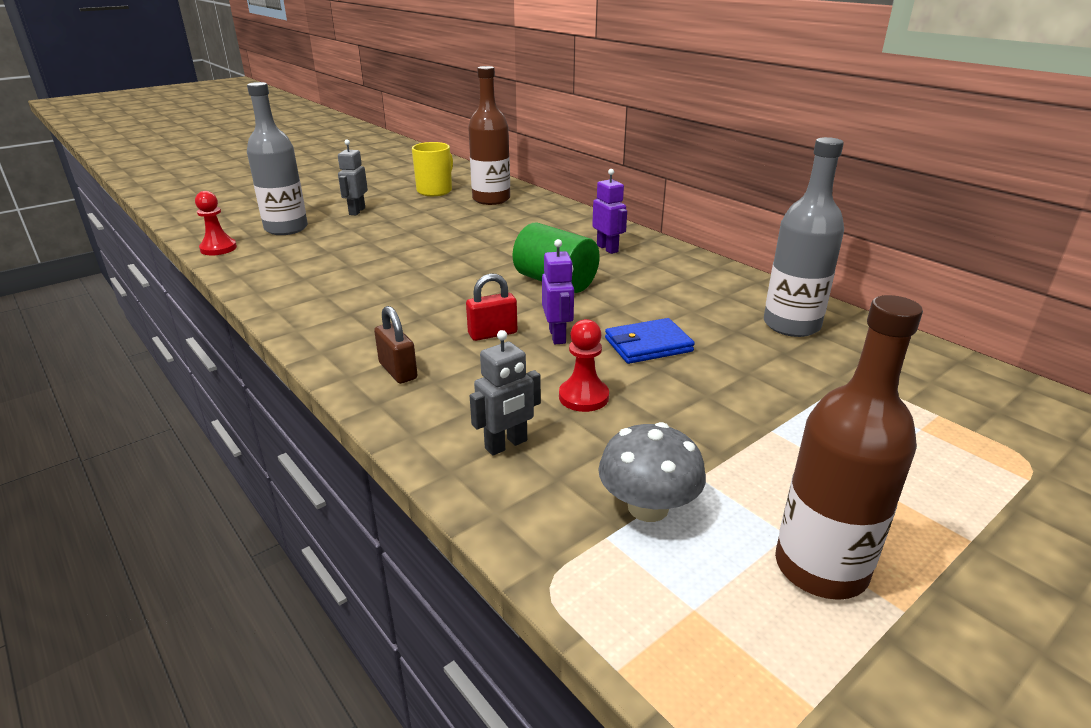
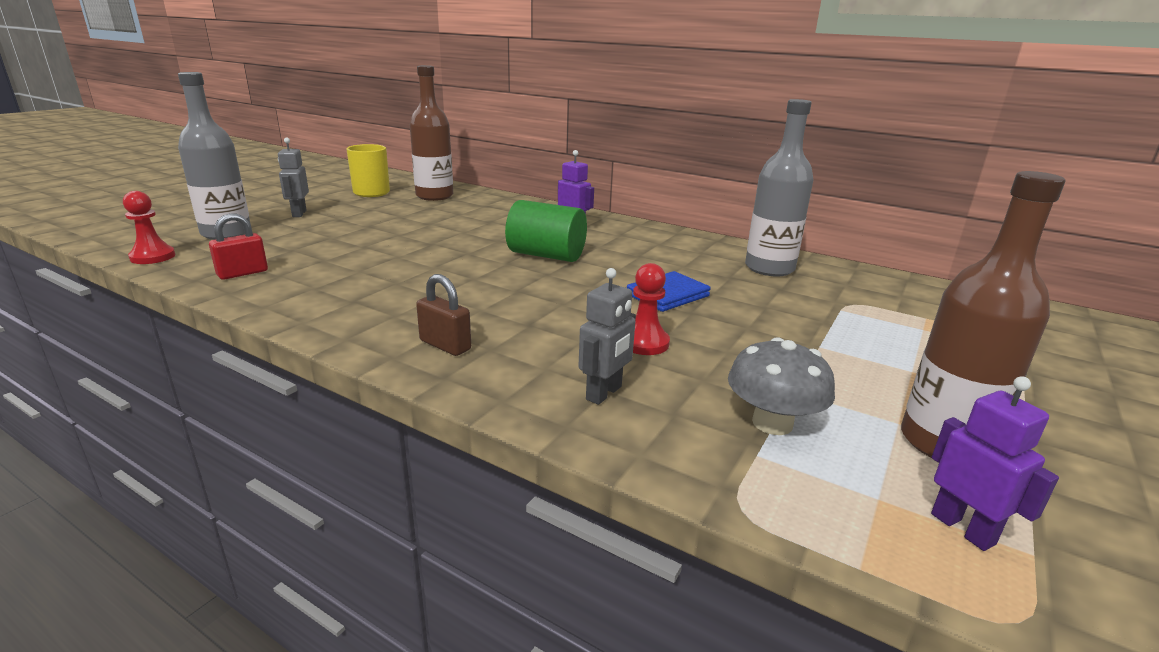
camera: 20 degrees left, 5 degrees down
(492, 333) = (518, 302): red padlock -> red padlock (242, 273)
(557, 336) = (582, 297): purple robot -> purple robot (963, 528)

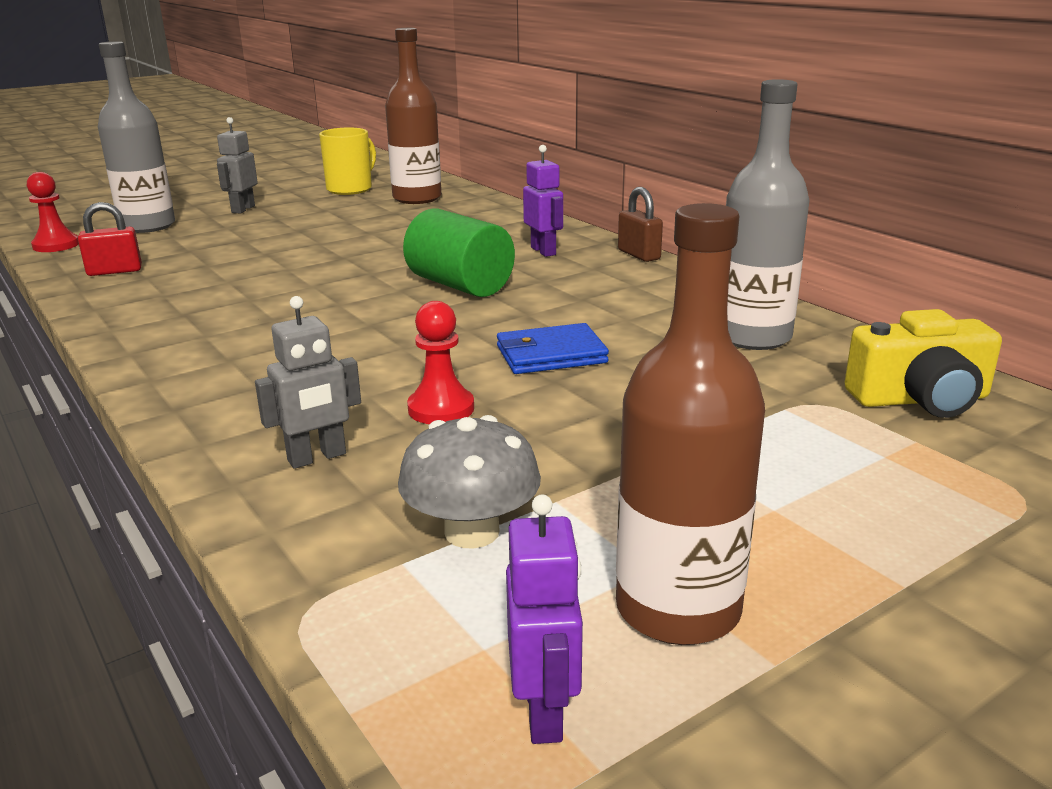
camera: 25 degrees right, 0 degrees up
(445, 345) = (216, 375): brown padlock -> brown padlock (639, 255)
(898, 293) = (920, 399): none -> yellow camera

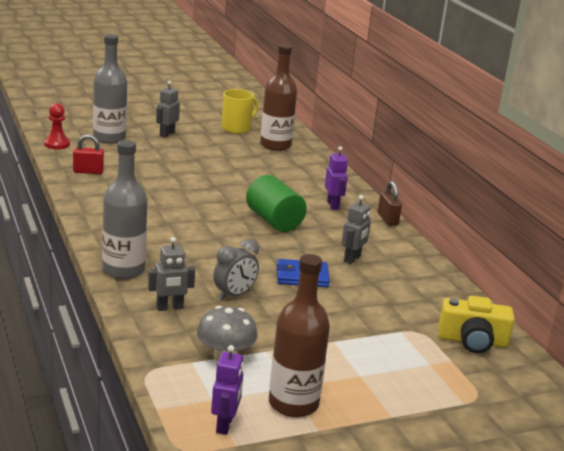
camera: 10 degrees right, 0 degrees up
(441, 409) = (234, 295): red pawn -> grey clock
(620, 314) = (352, 259): none -> grey robot
(753, 337) = (414, 288): grey bottle -> grey bottle (123, 270)

